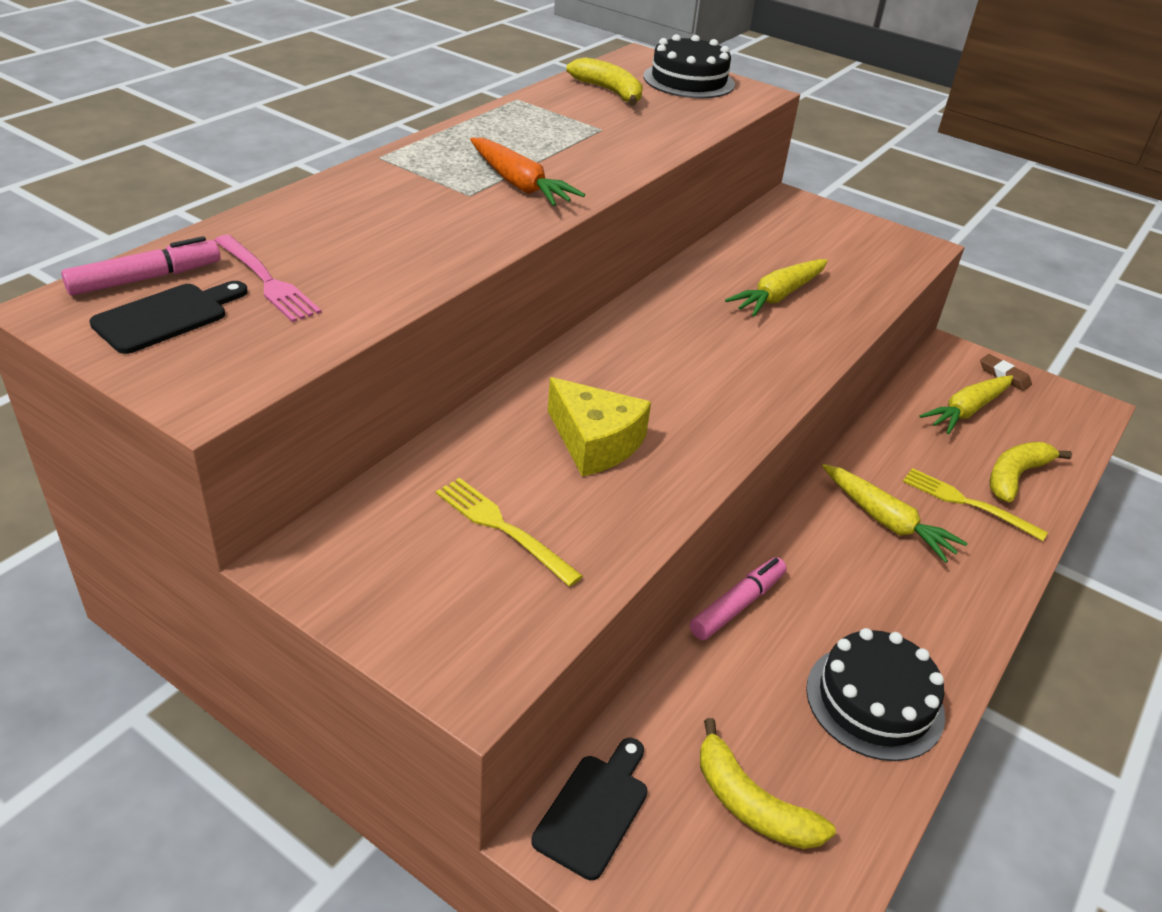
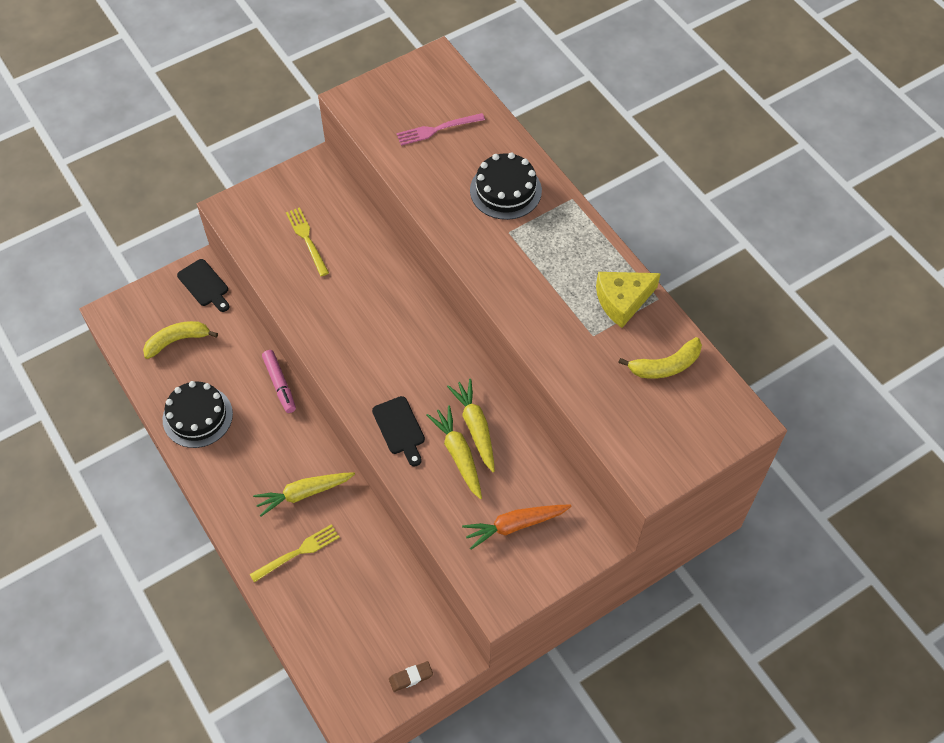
camera: 115 degrees right, 20 degrees up
(145, 279) = (454, 87): pink marker -> none
(167, 316) = (417, 92): black cutting board -> black cutting board (400, 428)
(501, 527) = (306, 239): yellow fork -> yellow fork turned 90 degrees counterclockwise
(519, 184) = (516, 261): orange carrot -> orange carrot (515, 525)
(595, 442) = (350, 295): yellow cheese -> yellow cheese (622, 301)
(688, 80) = (683, 436): black cake -> black cake (505, 190)
(967, 411) = (381, 616): yellow carrot -> yellow carrot (475, 428)
(1015, 476) = (307, 602): yellow banana -> none

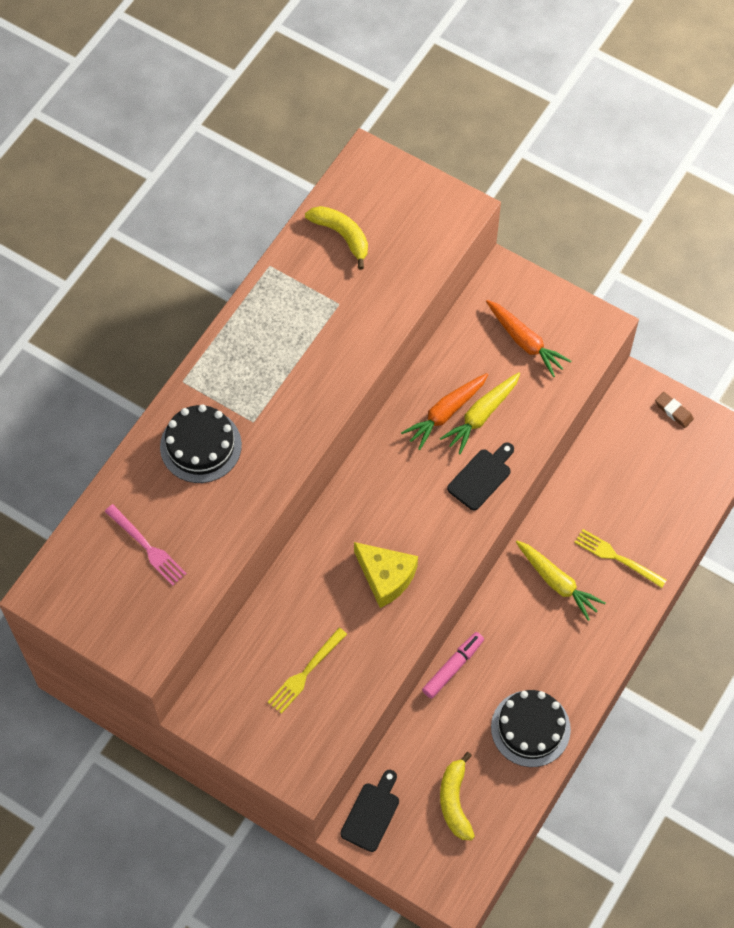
camera: 115 degrees left, 5 degrees up
(177, 341) = (455, 801): yellow banana -> yellow banana turned 45 degrees clockwise
(475, 428) = (446, 413): yellow carrot -> orange carrot
(622, 301) = (287, 293): yellow cheese -> yellow cheese (386, 577)

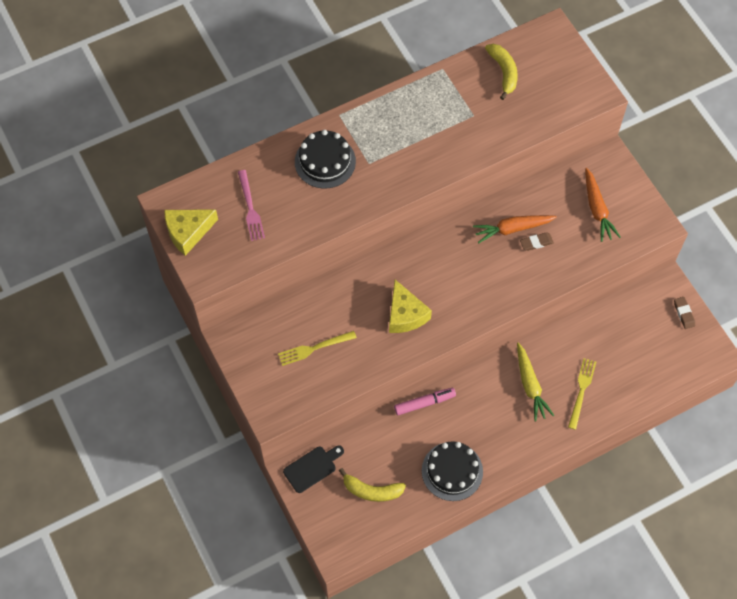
camera: 30 degrees right, 0 degrees up
(90, 615) = (188, 232): none -> yellow cheese
(455, 801) = (372, 490): yellow banana -> yellow banana turned 105 degrees counterclockwise
(481, 415) = (536, 242): yellow carrot -> brown eraser
(481, 477) = (511, 283): black cutting board -> none
(616, 557) = (581, 390): yellow fork -> yellow fork turned 45 degrees clockwise

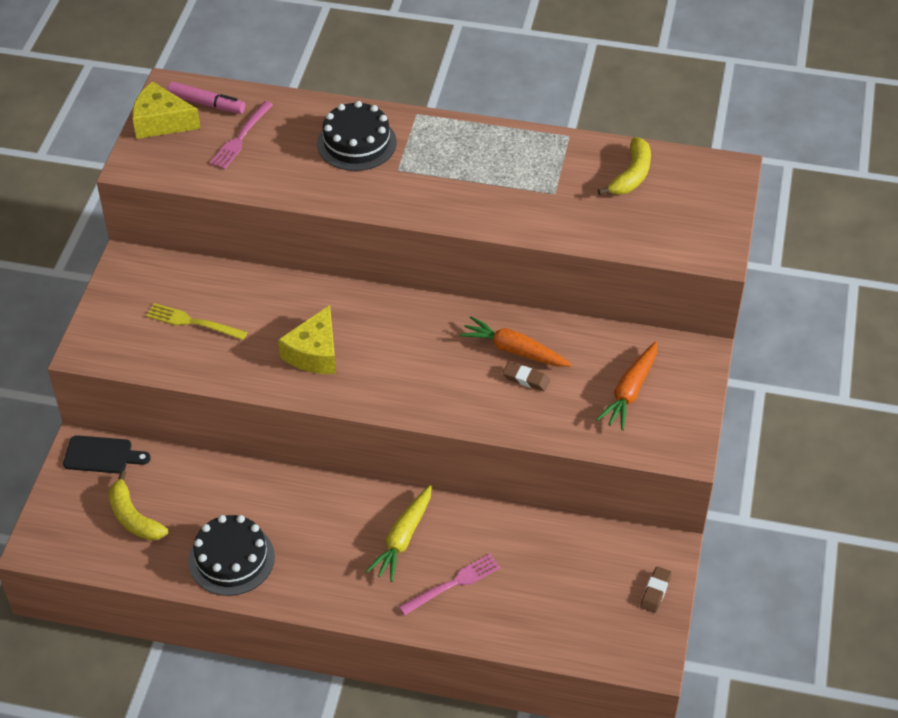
camera: 40 degrees right, 15 degrees down
(424, 403) = (275, 477): pink marker -> pink marker (206, 104)
(581, 390) = (454, 583): yellow fork -> pink fork

